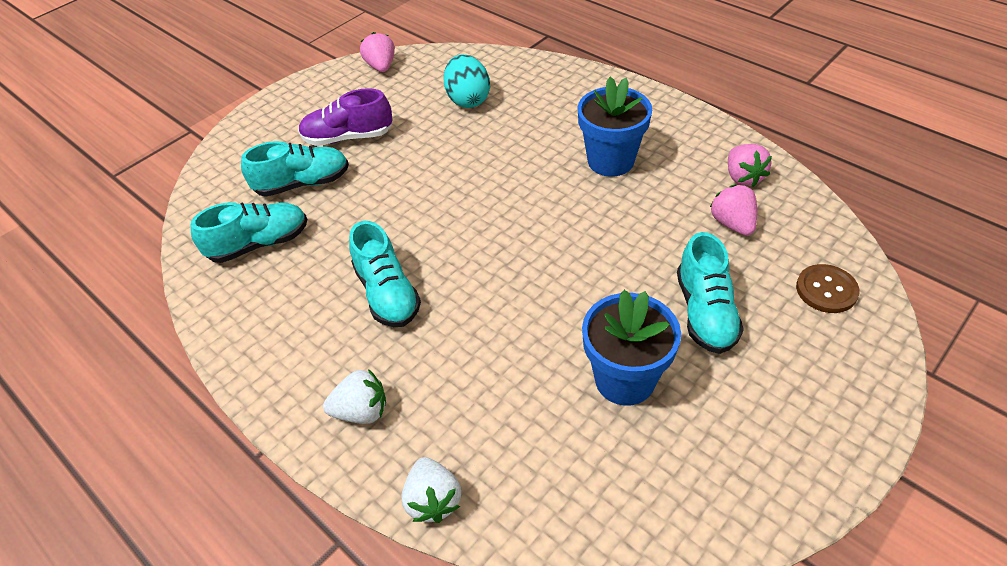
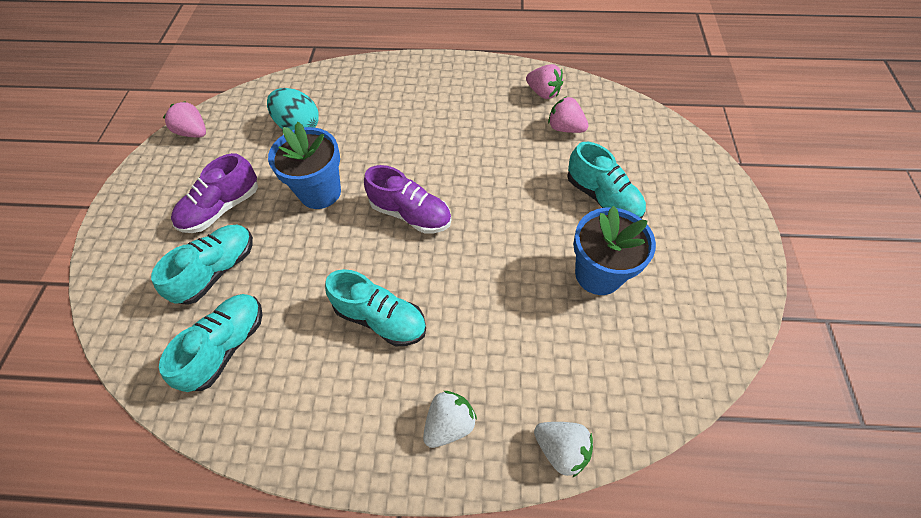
camera: 40 degrees left, 10 degrees up
(494, 222) = (410, 214): none -> purple shoe
(610, 161) = (450, 123): blue flower pot -> blue flower pot (320, 192)
(826, 290) = (652, 143): brown button -> none

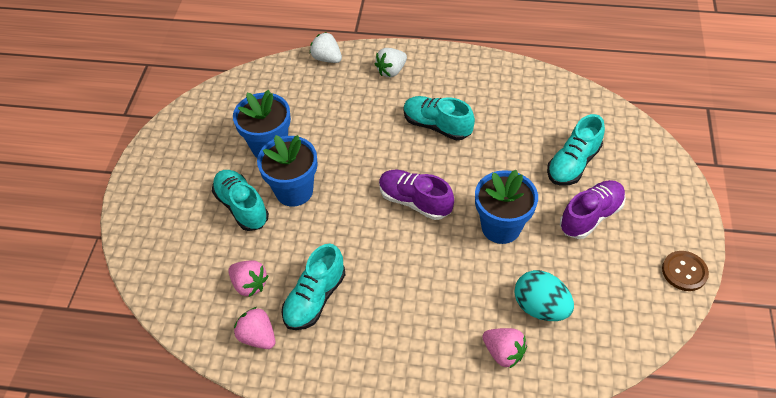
camera: 175 degrees left, 5 degrees down
(154, 161) = (684, 271): none -> brown button
(194, 132) = (659, 307): pink strawberry -> pink strawberry (503, 352)
(227, 346) = (545, 114): turquoise shoe -> turquoise shoe (315, 298)
(549, 218) = (294, 191): none -> blue flower pot

